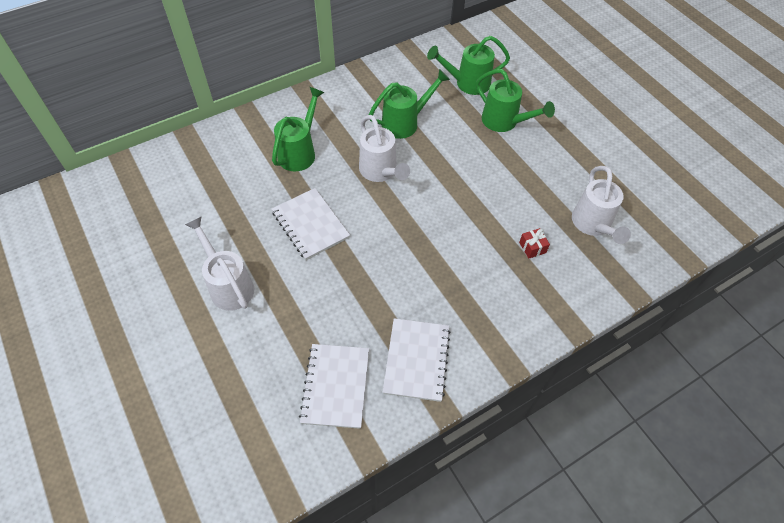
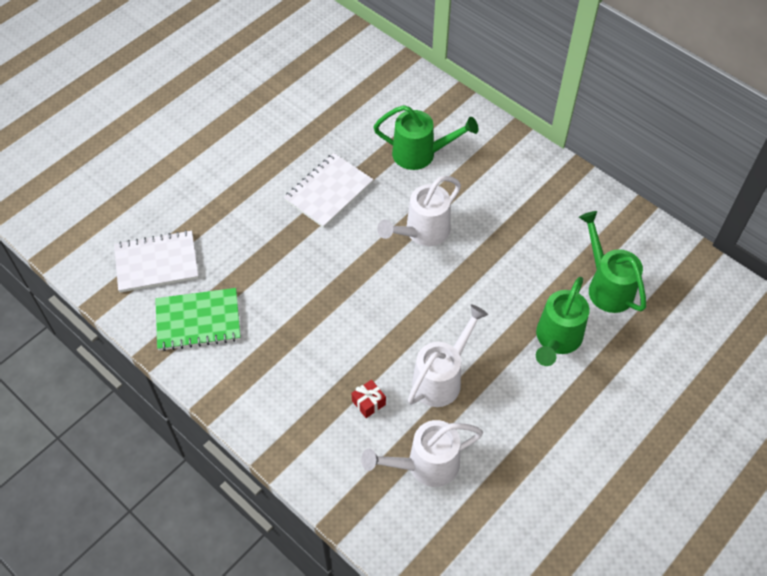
camera: 75 degrees right, 0 degrees up
(229, 285) = (239, 152): white watering can -> white watering can (441, 378)
(405, 123) = (506, 236): green watering can -> none
(416, 360) = (198, 320): white notebook -> green notebook

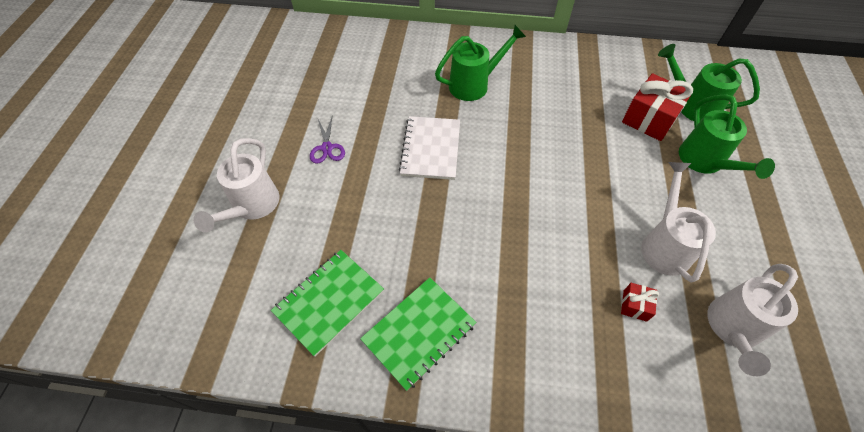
camera: 35 degrees left, 0 degrees up
(157, 263) = (329, 302): white notebook -> green notebook
(248, 144) = (327, 148): none -> purple scissors
(422, 232) = (533, 139): white watering can -> white watering can (252, 206)
(550, 274) = (649, 119): none -> red gift

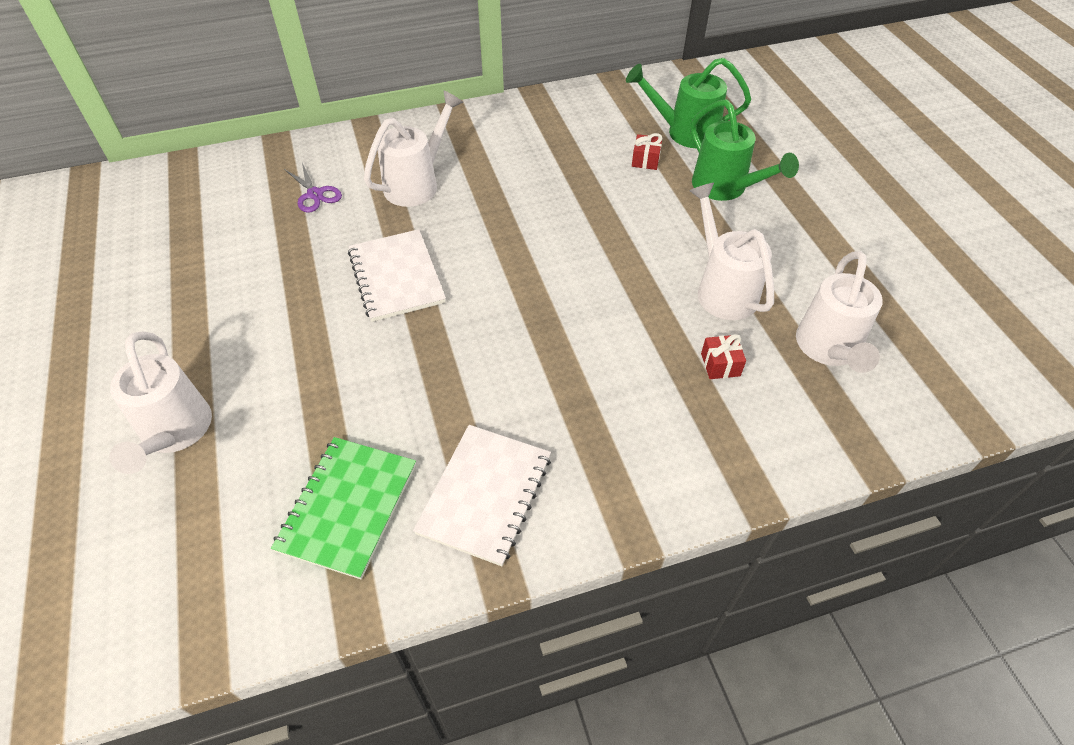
camera: 25 degrees left, 5 degrees down
(327, 148) = (250, 322): purple scissors -> purple scissors (315, 194)
(419, 332) = (485, 494): green notebook -> white notebook
(474, 85) = (417, 184): green watering can -> white watering can
(649, 119) = (645, 160): red gift -> red gift, size x0.48

